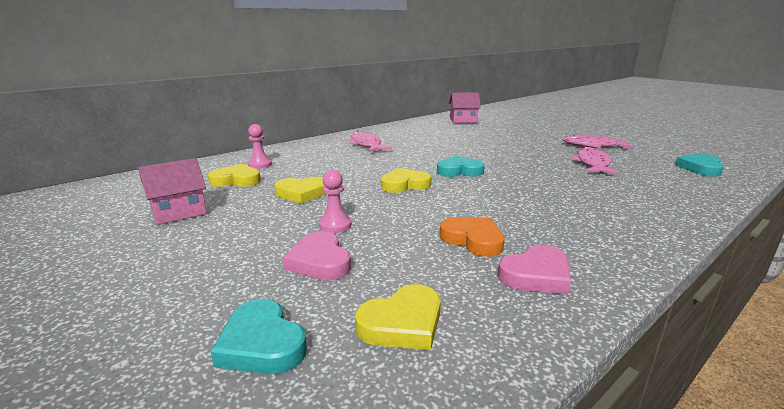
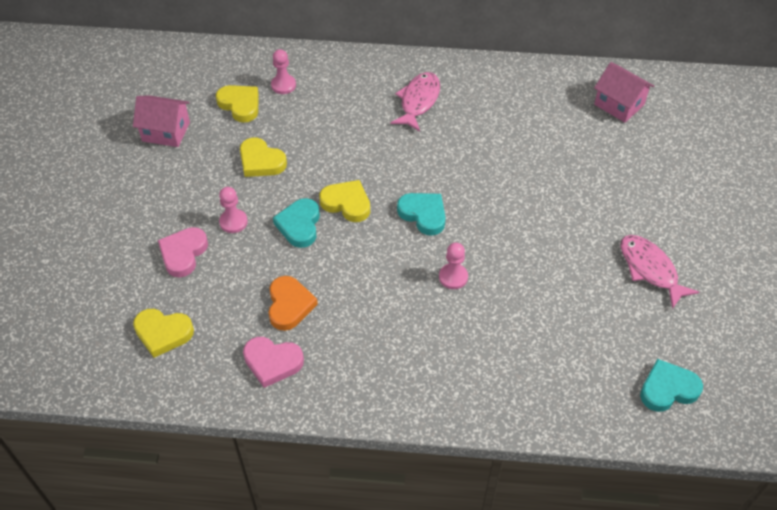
camera: 45 degrees right, 30 degrees up
(262, 343) = (99, 294): turquoise heart -> turquoise heart (299, 225)
(531, 182) = (453, 277): none -> pink pawn
(592, 164) = (571, 296): pink fish -> none

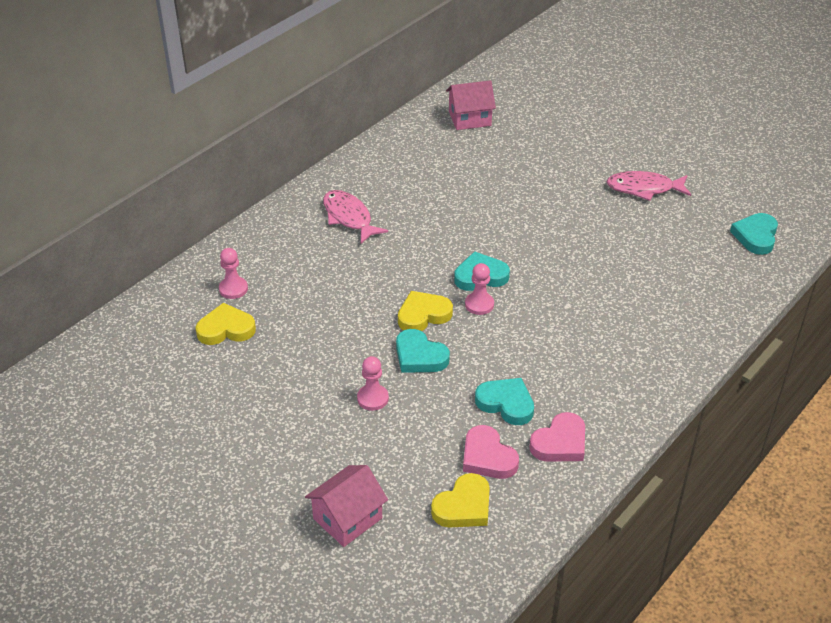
camera: 55 degrees left, 10 degrees down
(166, 131) = (203, 397): pink house -> pink house (347, 518)
(183, 253) = (378, 451): pink heart -> pink heart (487, 457)
(261, 161) = (315, 347): yellow heart -> none
(289, 305) = (506, 403): orange heart -> turquoise heart
(453, 277) = (562, 291): pink pawn -> pink pawn (479, 304)

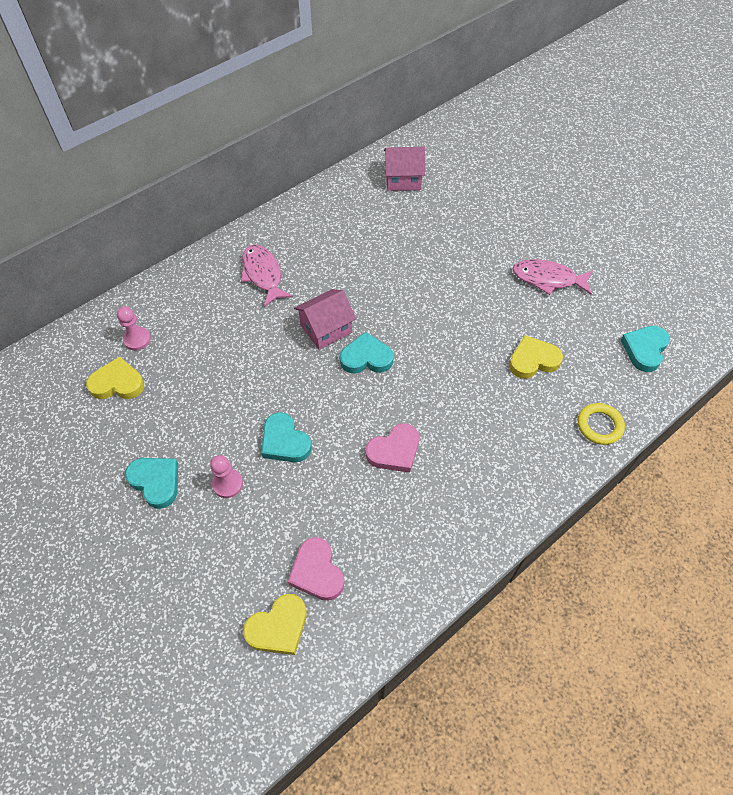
camera: 10 degrees right, 15 degrees up
(347, 518) = (165, 621): pink house -> pink house (326, 329)
(423, 315) = (301, 394): yellow heart -> yellow heart (533, 360)
(479, 304) = (356, 390): pink pawn -> none
(506, 403) = (351, 511): turquoise heart -> turquoise heart (156, 482)
(560, 443) = (391, 566): pink heart -> pink heart (394, 451)
(729, 303) = (599, 425): none -> yellow ring

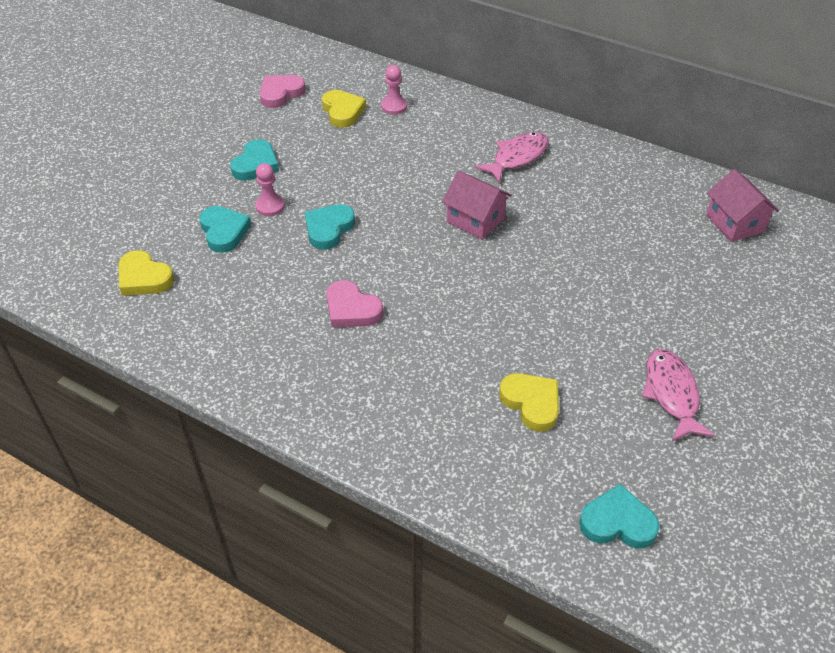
camera: 70 degrees right, 10 degrees down
(317, 572) = (202, 288): pink heart -> pink heart (280, 93)
(366, 358) = (455, 259): turquoise heart -> turquoise heart (224, 231)
(599, 425) = (468, 488): yellow ring -> none

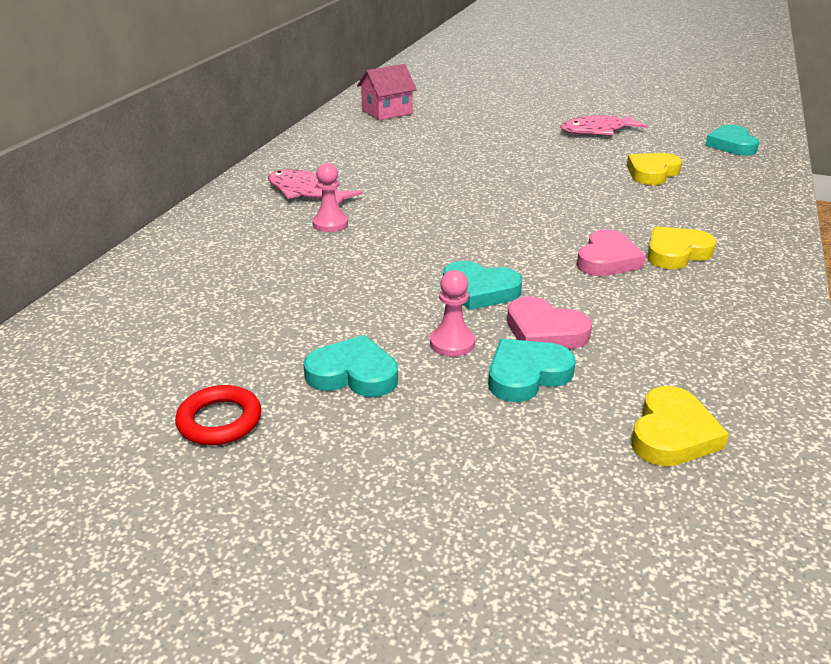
camera: 100 degrees left, 15 degrees down
(237, 119) = (219, 420): none -> red ring
(280, 93) = (137, 383): pink heart -> pink heart (544, 331)
(342, 111) = (202, 313): yellow heart -> yellow heart (676, 253)
(394, 106) = (193, 273): pink pawn -> pink pawn (330, 224)
(475, 220) = (424, 207): pink house -> none

